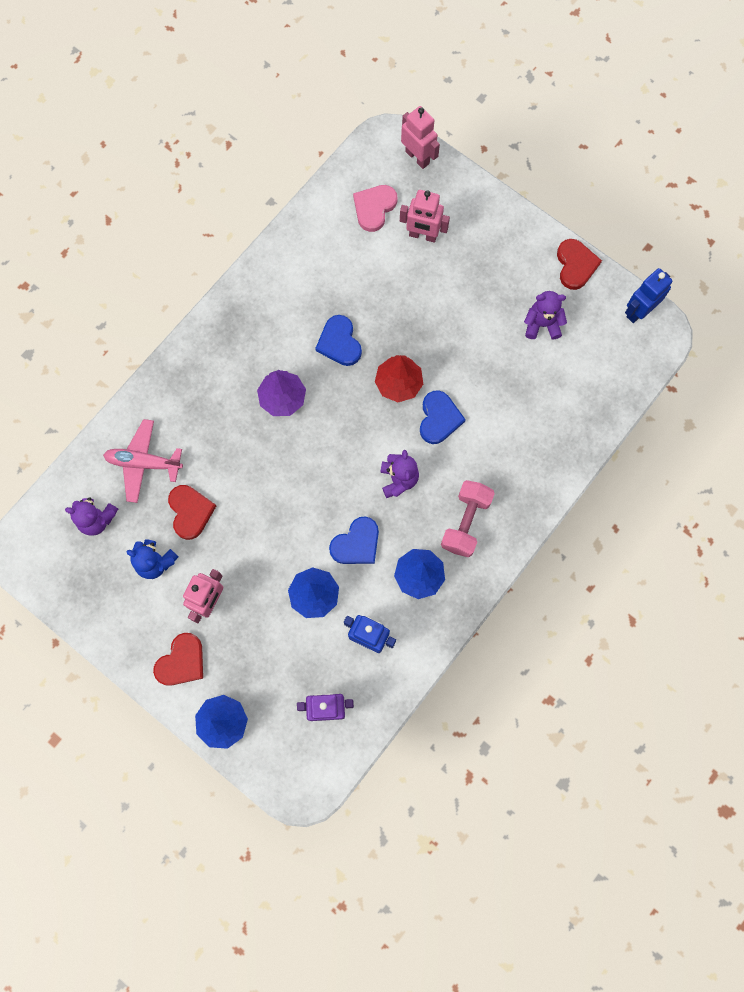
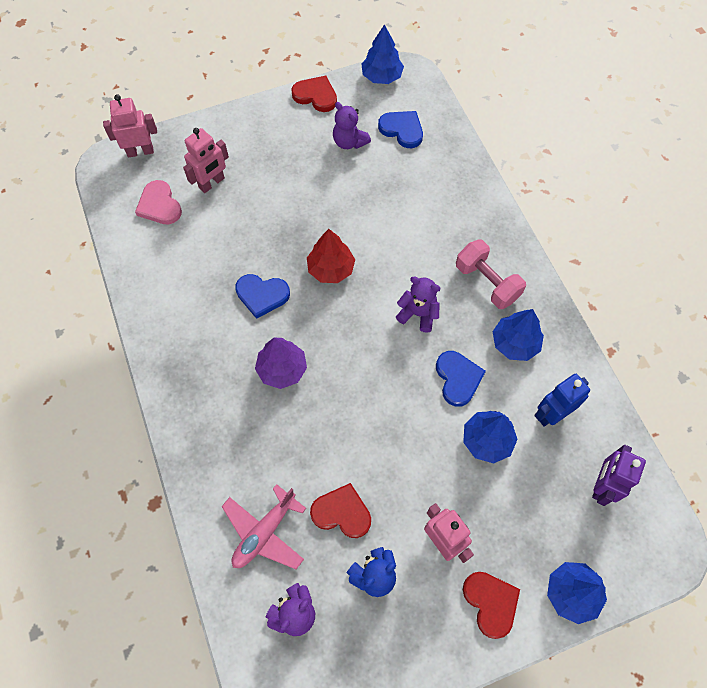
camera: 60 degrees left, 10 degrees down
(439, 418) = (382, 255): blue heart -> blue heart (402, 130)
(542, 324) = (349, 142): purple teddy bear -> purple teddy bear turned 75 degrees counterclockwise
(638, 311) = (382, 76): blue robot -> blue tree

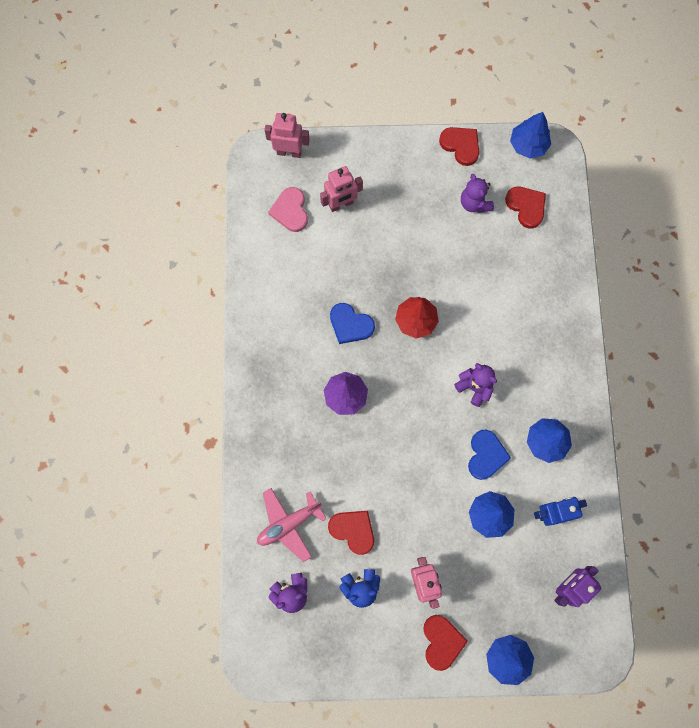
camera: 20 degrees right, 10 degrees up
(402, 130) = (526, 207): blue heart -> red heart
(487, 283) = (544, 379): pink dumbbell -> none

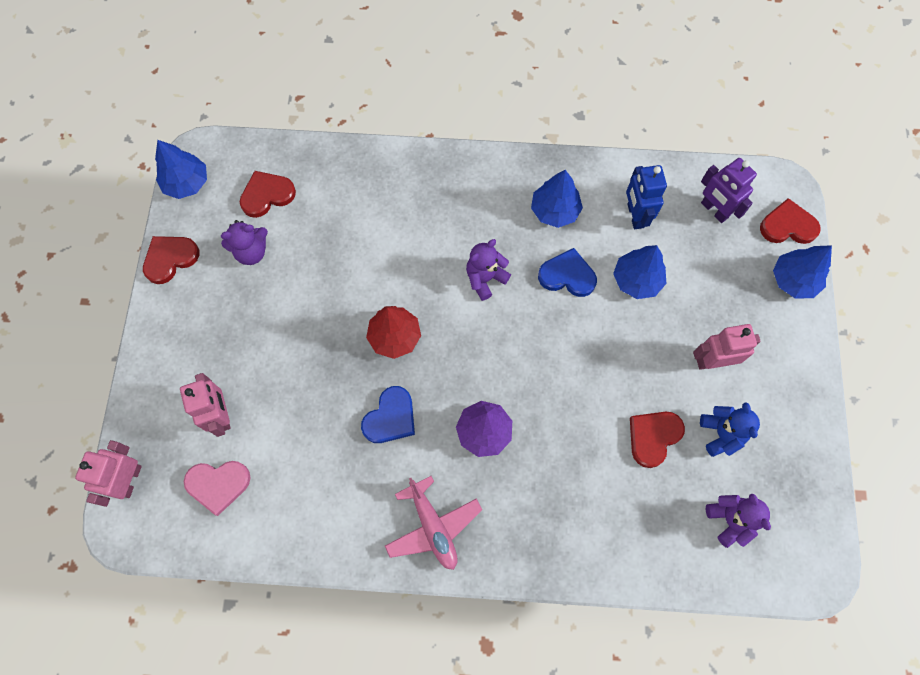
camera: 85 degrees left, 5 degrees down
(289, 524) = (644, 517): pink plane -> pink plane (433, 526)
(442, 641) = (779, 347): red heart -> red heart (788, 226)

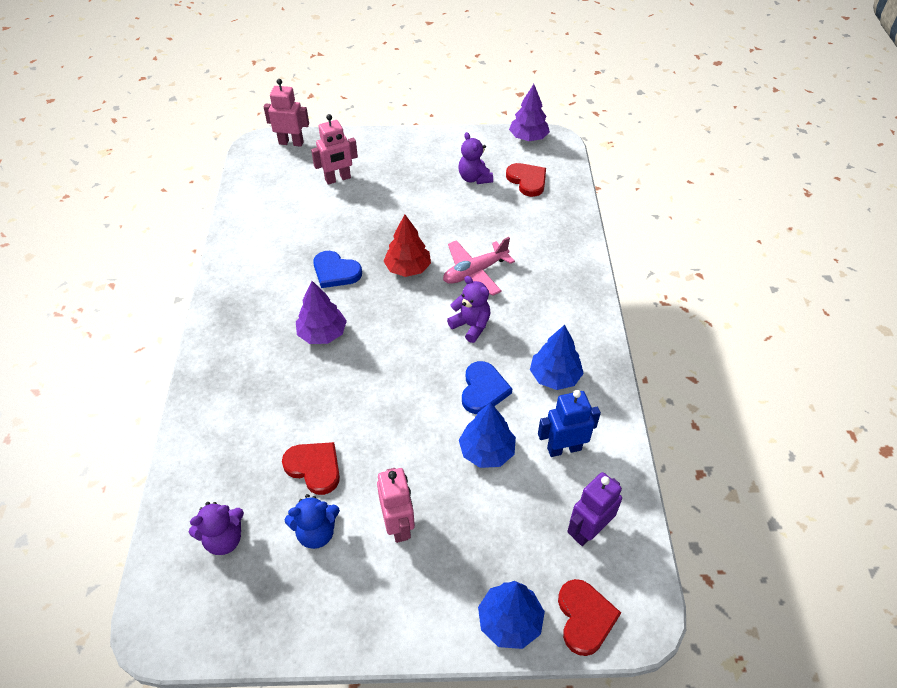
camera: 85 degrees right, 20 degrees down
(170, 259) = (462, 138): red heart -> none
(187, 183) = (528, 138): blue tree -> purple tree
(218, 484) = (285, 184): pink heart -> none
(433, 526) = (242, 305): pink plane -> pink plane (475, 272)

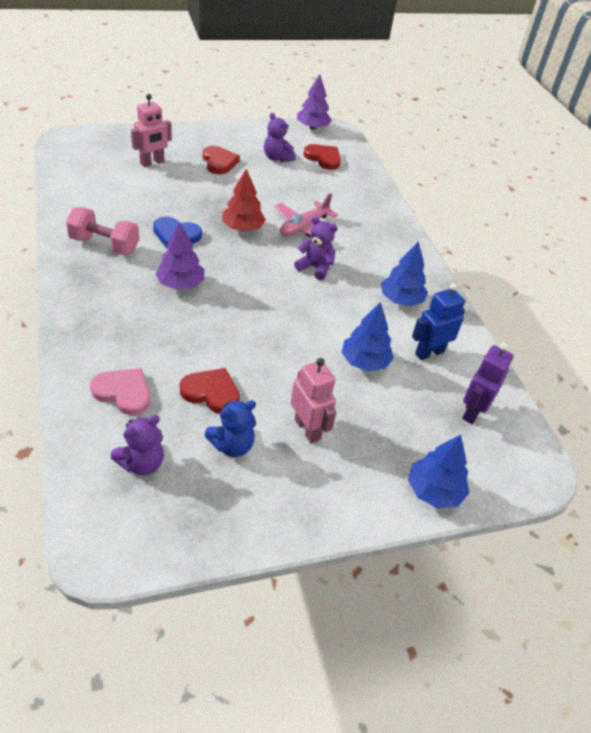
camera: 20 degrees left, 5 degrees down
(229, 456) = (123, 392): none -> pink heart
(261, 279) = (104, 245): none -> pink dumbbell
(291, 143) = (97, 136): pink robot -> none
(483, 390) = (344, 315): blue heart -> none
(585, 618) = (495, 478): red heart -> red heart (219, 162)

